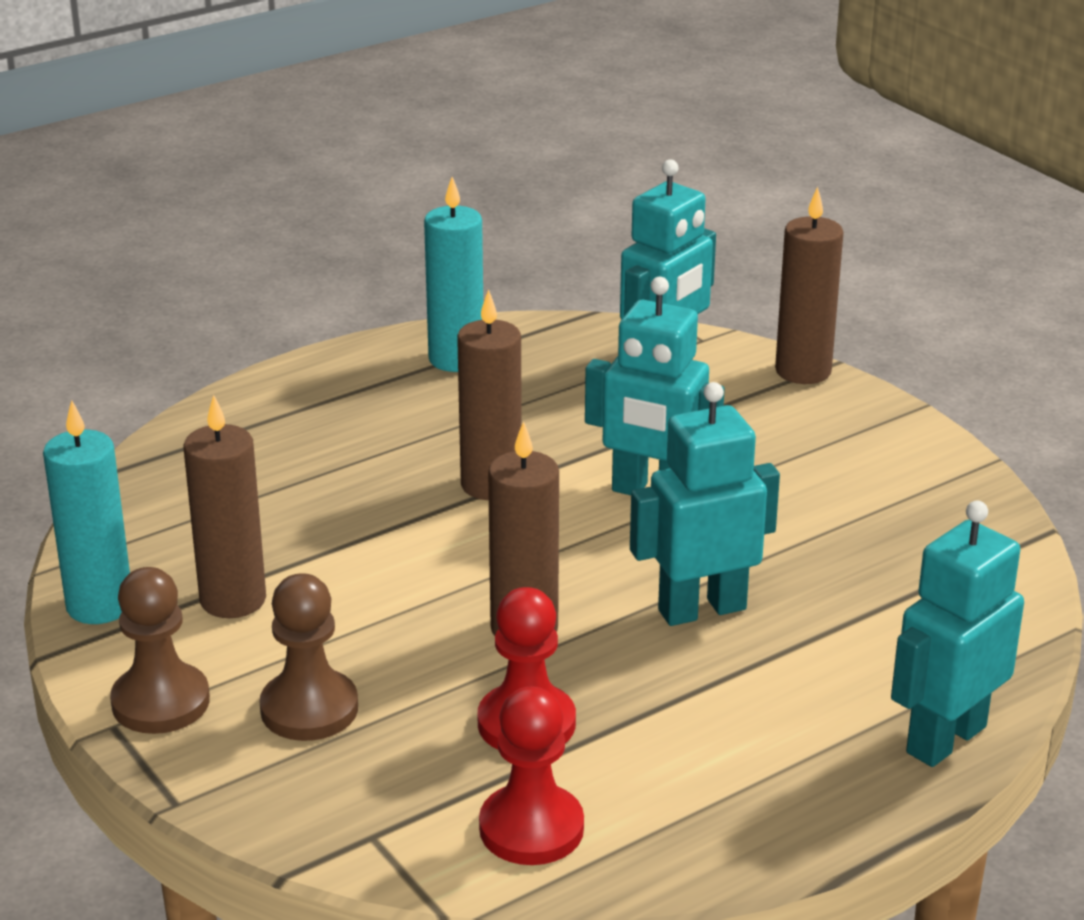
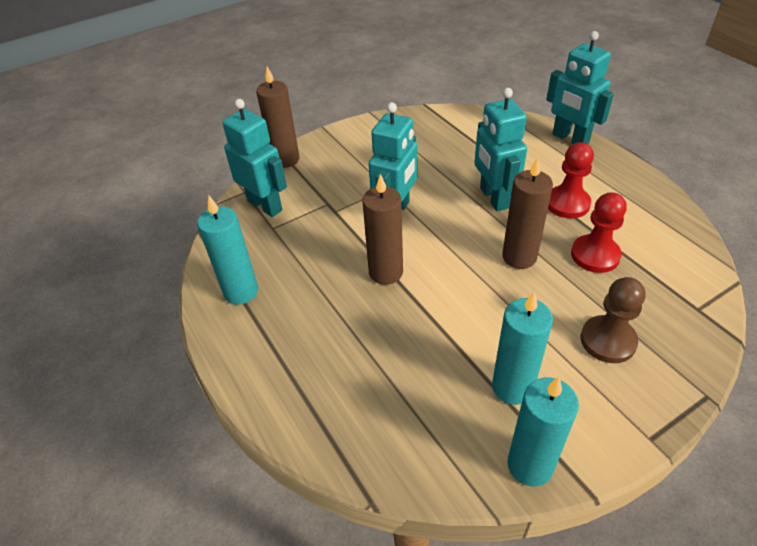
camera: 85 degrees left, 15 degrees up
(160, 702) = (622, 414): brown pawn -> none
(233, 600) = (512, 387): brown candle -> turquoise candle
(531, 828) = (669, 253): red pawn -> red pawn (567, 204)

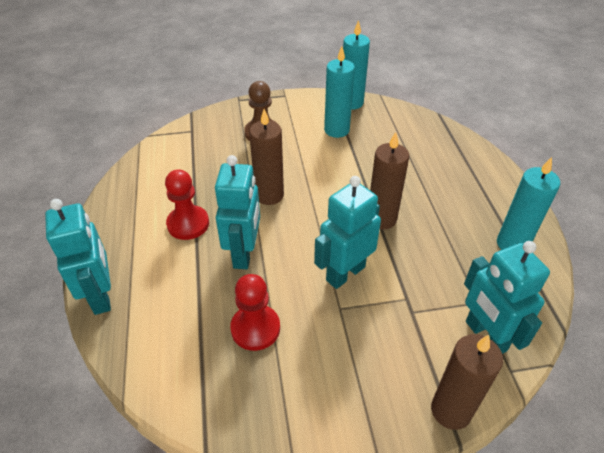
camera: 160 degrees left, 0 degrees up
(595, 255) = (214, 178): red pawn -> red pawn (255, 328)

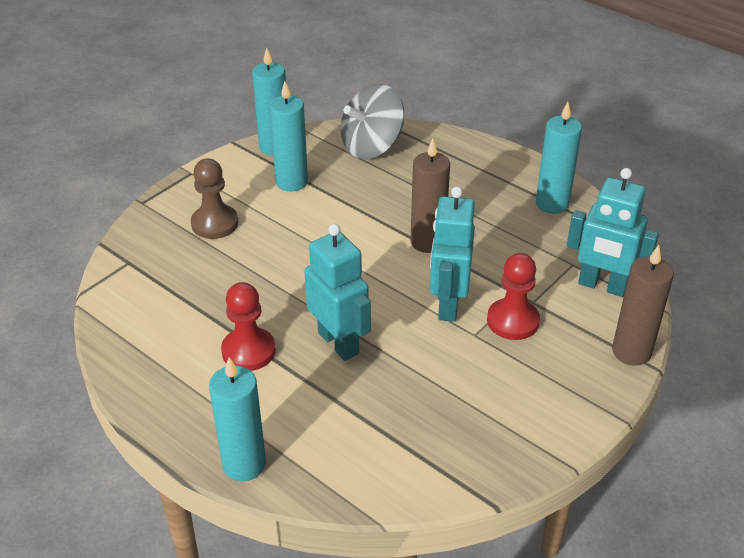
camera: 40 degrees left, 5 degrees down
(101, 296) = (244, 464): turquoise robot -> turquoise candle
(255, 328) = (424, 394): red pawn -> red pawn (513, 321)
(269, 195) = (299, 279): brown candle -> none
(416, 132) = (372, 147): none -> grey spinning top

